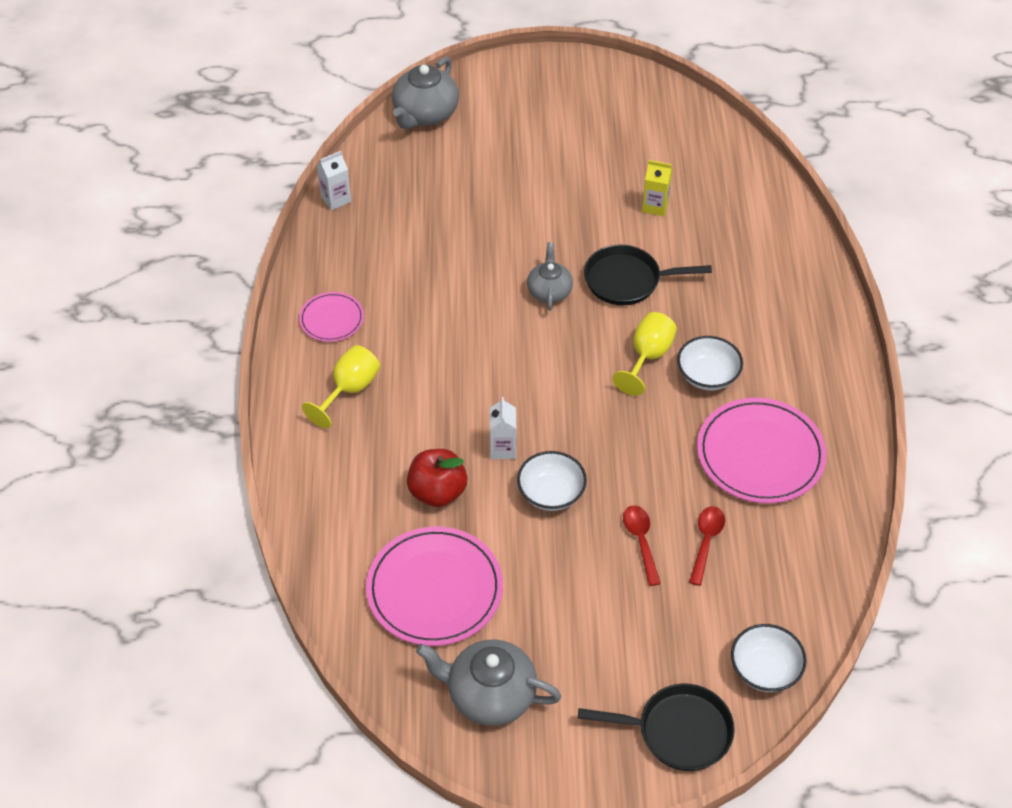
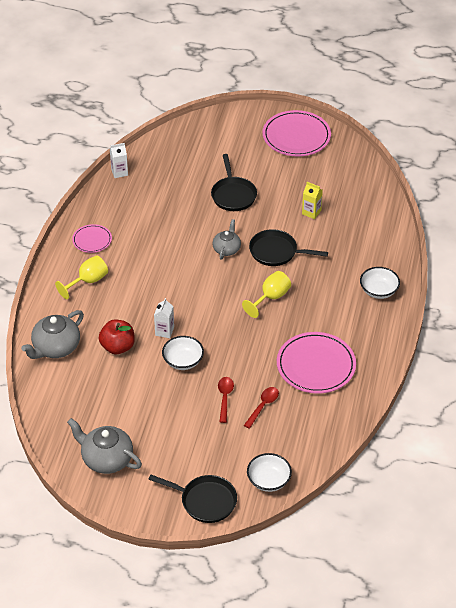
camera: 15 degrees right, 5 degrees down
(425, 114) = (192, 132): grey teapot -> grey teapot (55, 347)
(434, 589) = (96, 398): pink plate -> pink plate (296, 136)
(526, 201) = (233, 195): none -> black pan
(707, 375) = (302, 315): white bowl -> white bowl (378, 291)

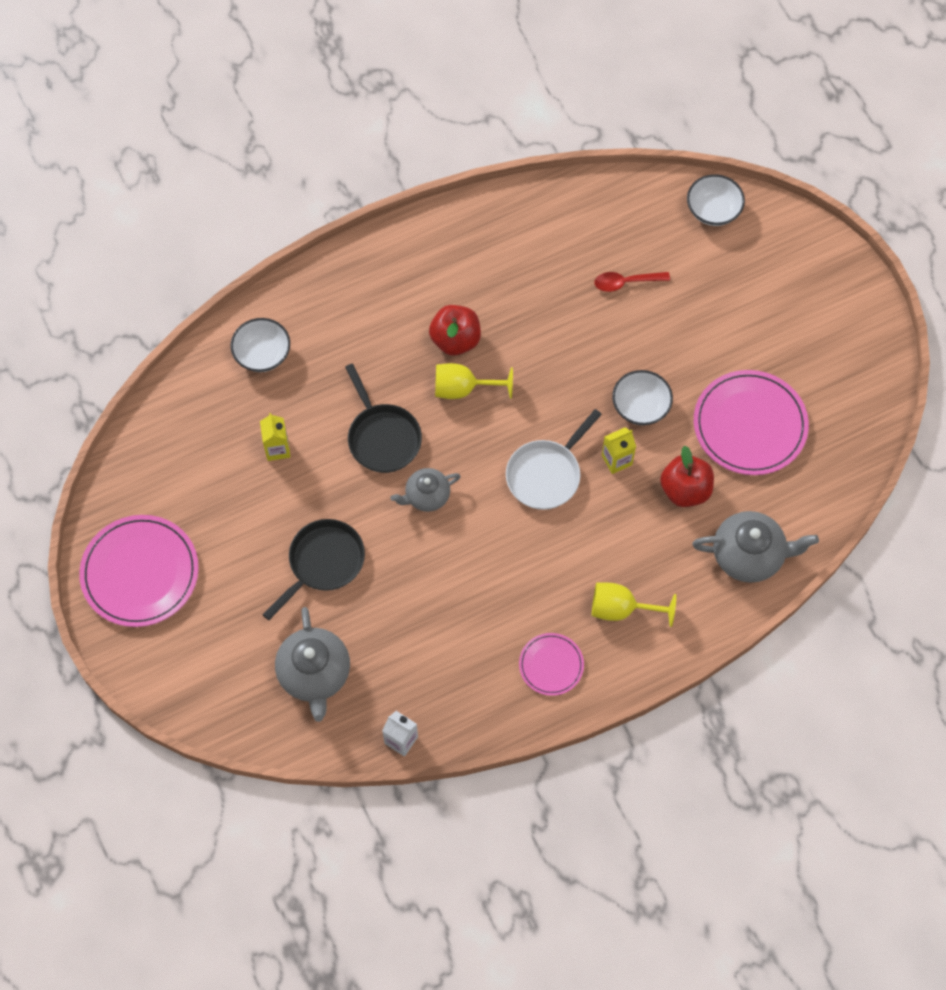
camera: 130 degrees left, 20 degrees up
(106, 459) = (835, 375): grey teapot -> grey teapot (314, 674)
(164, 331) = (616, 460): white carton -> yellow carton
(188, 299) = (546, 474): none -> white pan
(205, 501) = (792, 247): black pan -> none
(225, 398) = (650, 326): red spoon -> none
(303, 312) = (455, 340): none -> red apple
(316, 365) = (522, 273): pink plate -> pink plate (750, 425)
(378, 291) = (351, 287): white bowl -> white bowl (262, 354)

